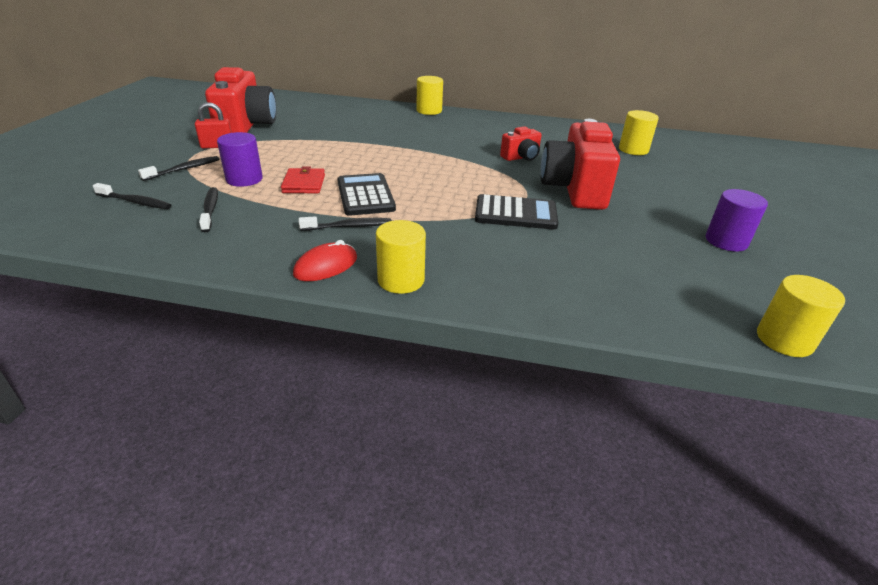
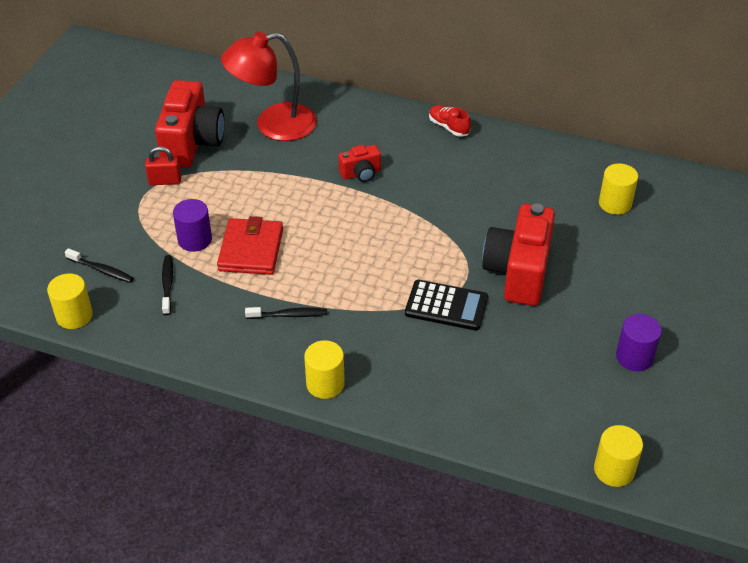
camera: 10 degrees right, 10 degrees up
(184, 169) = (137, 221): black toothbrush -> none
(304, 184) = (251, 250): red wallet -> red wallet, size x1.56
(321, 117) = (273, 125): none -> red lamp
(326, 266) = (266, 363): red mouse -> none
(365, 195) = (308, 271): black calculator -> none
(429, 111) = (399, 113): yellow cylinder -> yellow cylinder (74, 316)
(472, 116) = (448, 127): none -> red shoe
(521, 157) = (481, 213): red camera -> red camera (361, 174)

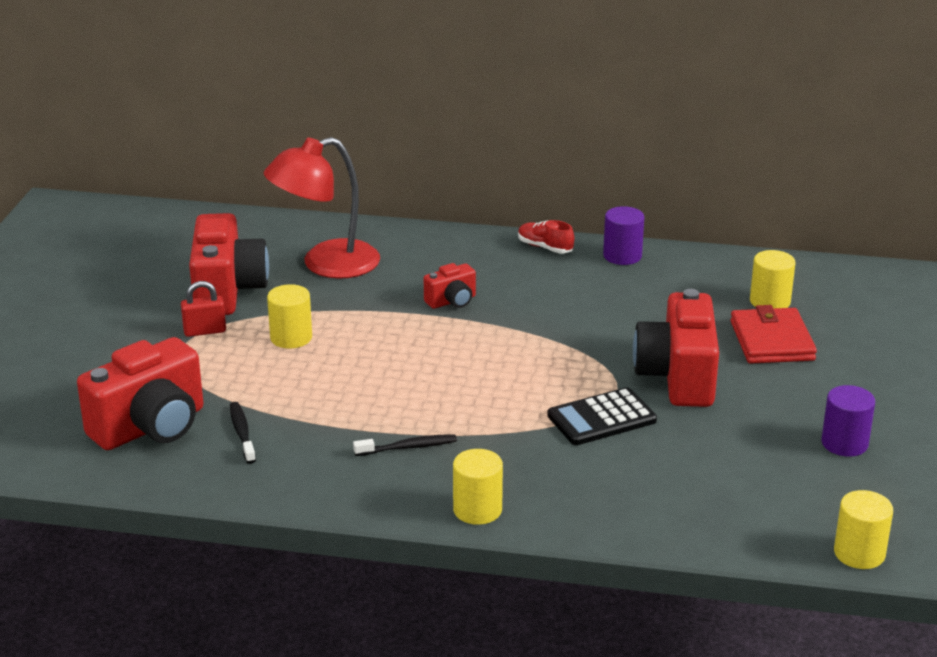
camera: 10 degrees left, 15 degrees down
(74, 316) = (129, 476): yellow cylinder -> yellow cylinder (291, 338)
(101, 270) = (151, 427): black toothbrush -> red camera
(195, 240) = (263, 385): purple cylinder -> purple cylinder (622, 256)
(251, 250) = (338, 388): red wallet -> red wallet (771, 341)
(446, 306) = (601, 418): black calculator -> black calculator turned 150 degrees clockwise

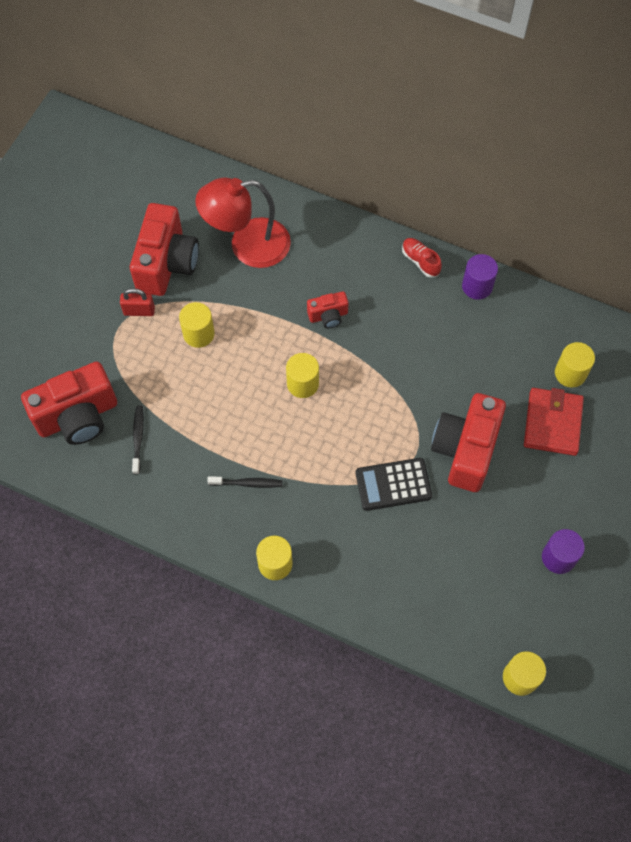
camera: 15 degrees right, 35 degrees up
(444, 357) = (302, 384): none -> yellow cylinder

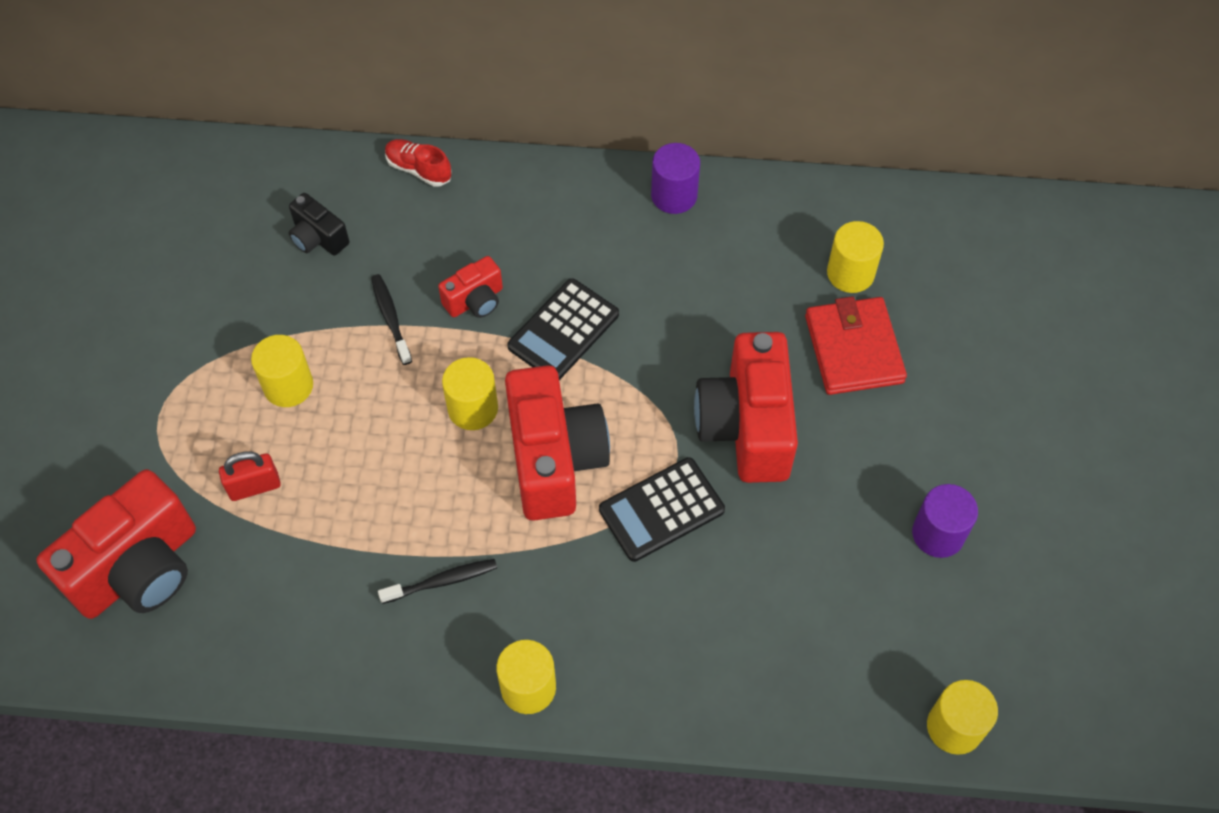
camera: 20 degrees left, 5 degrees down
(138, 438) = (247, 570): black toothbrush -> black toothbrush (390, 318)
(139, 311) = (183, 381): red padlock -> red padlock (254, 486)
(167, 263) = (203, 299): red camera -> red camera (554, 459)
(247, 245) = (318, 238): red lamp -> black camera
(375, 352) = (563, 330): none -> black calculator
(420, 261) = (580, 185): red shoe -> red shoe (419, 169)

